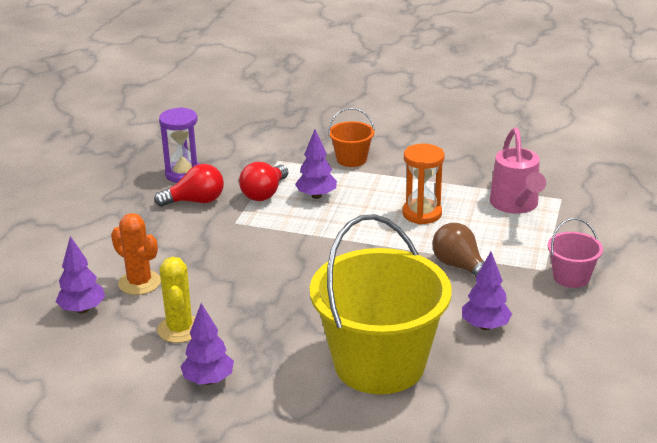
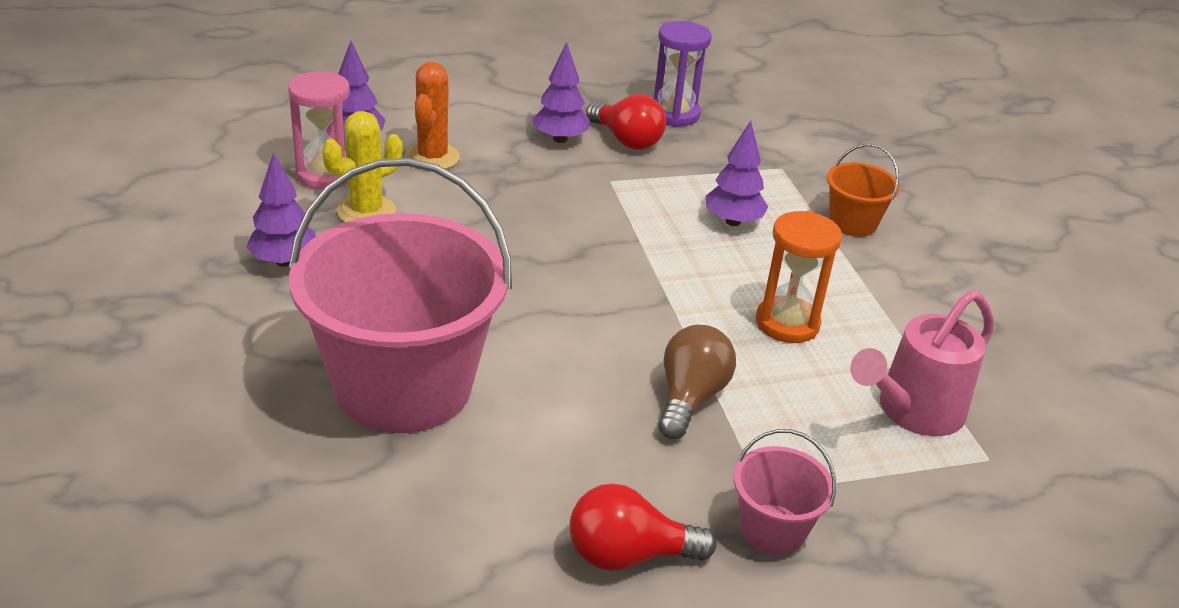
camera: 55 degrees right, 5 degrees up
(116, 335) = (325, 175): none -> pink hourglass
(264, 193) = (695, 181): red light bulb -> red light bulb (628, 555)
(379, 364) = (403, 386): yellow bucket -> pink bucket
(485, 326) = (563, 464): purple tree -> purple tree (560, 139)

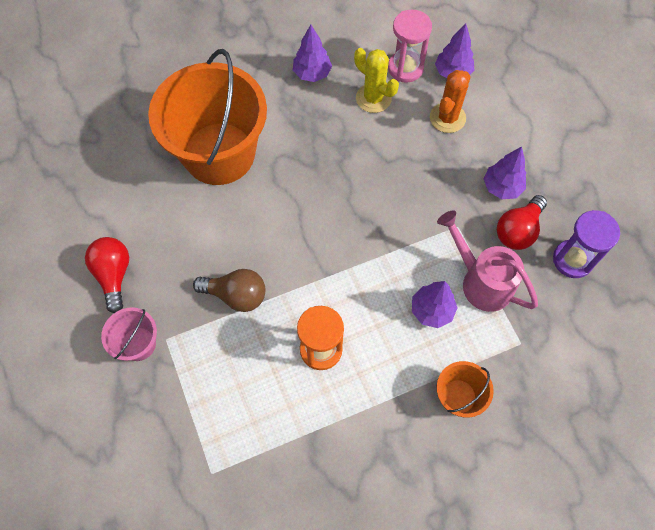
camera: 85 degrees right, 30 degrees up
(403, 386) = (219, 153): pink bucket -> orange bucket
(432, 157) = (447, 118): orange cactus -> orange cactus turned 60 degrees counterclockwise
(912, 412) = (247, 427): pink watering can -> pink watering can (481, 281)

